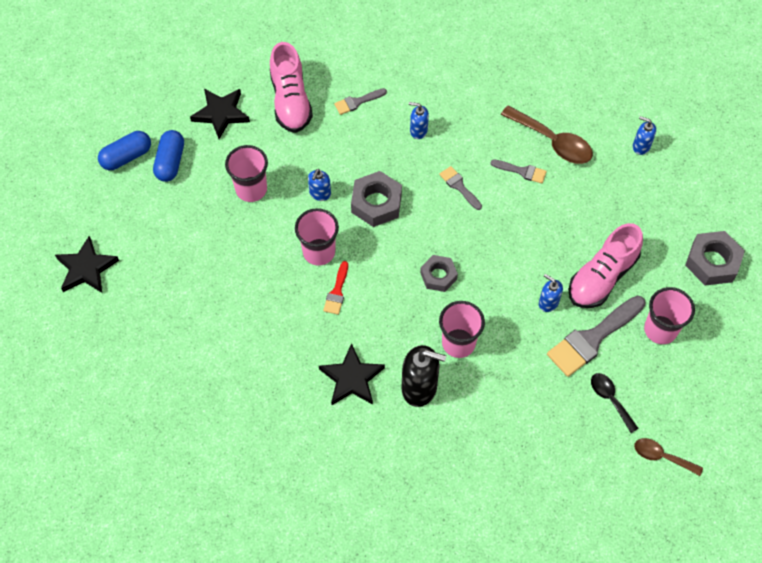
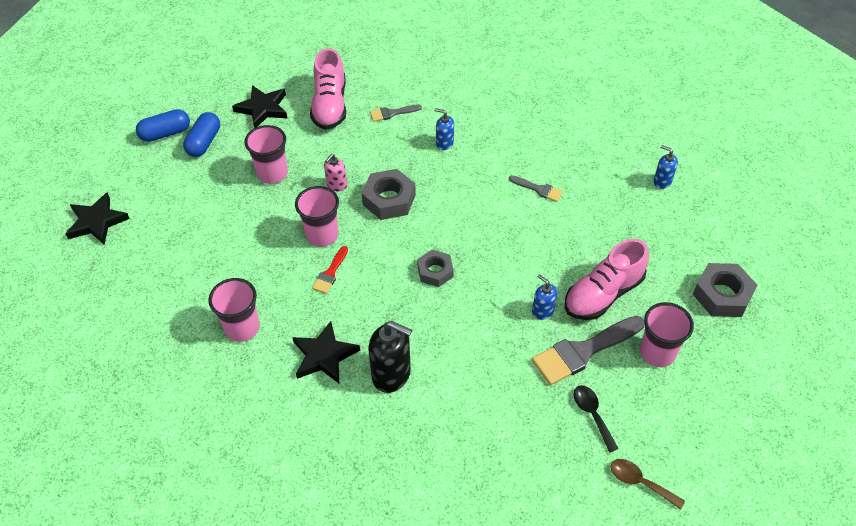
camera: 10 degrees right, 10 degrees down
(320, 193) = (336, 185): blue soap dispenser -> pink soap dispenser
(458, 343) = (441, 337): pink cup -> pink cup (242, 328)
(459, 187) = (474, 195): grey brush -> none
(553, 142) = (574, 167): brown spoon -> none

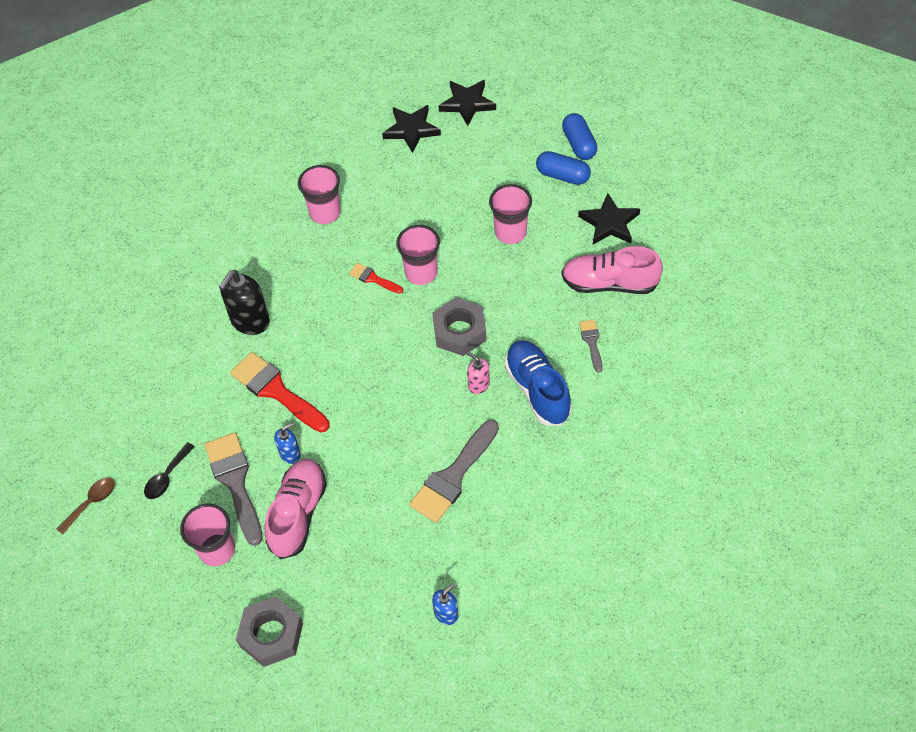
camera: 100 degrees right, 5 degrees up
(324, 356) = (282, 272): black star -> black star (411, 130)
(336, 185) = (487, 286): pink soap dispenser -> pink soap dispenser (478, 385)
(435, 271) = (358, 365): grey nut -> none
(444, 143) = (537, 390): blue soap dispenser -> blue shoe
(475, 334) = (276, 391): none -> red brush
(538, 189) = (453, 475): grey brush -> grey brush, size x1.96
(592, 414) = (167, 477): black spoon -> black spoon turned 135 degrees clockwise
(603, 294) = (298, 514): pink shoe -> pink shoe turned 45 degrees clockwise

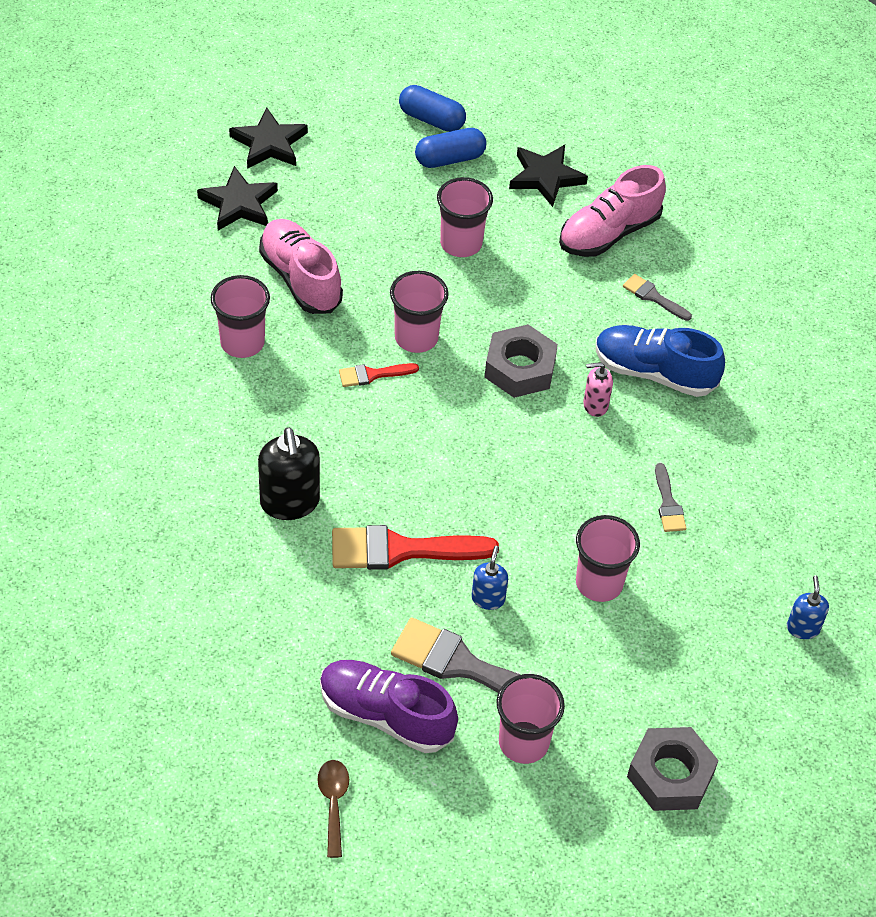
camera: 50 degrees left, 5 degrees down
(167, 477) = (385, 715): black spoon -> purple shoe
(298, 514) = (563, 647): pink shoe -> pink shoe (300, 279)
(359, 492) = (599, 583): none -> pink cup
(453, 475) = (668, 503): grey brush -> grey brush, size x0.51

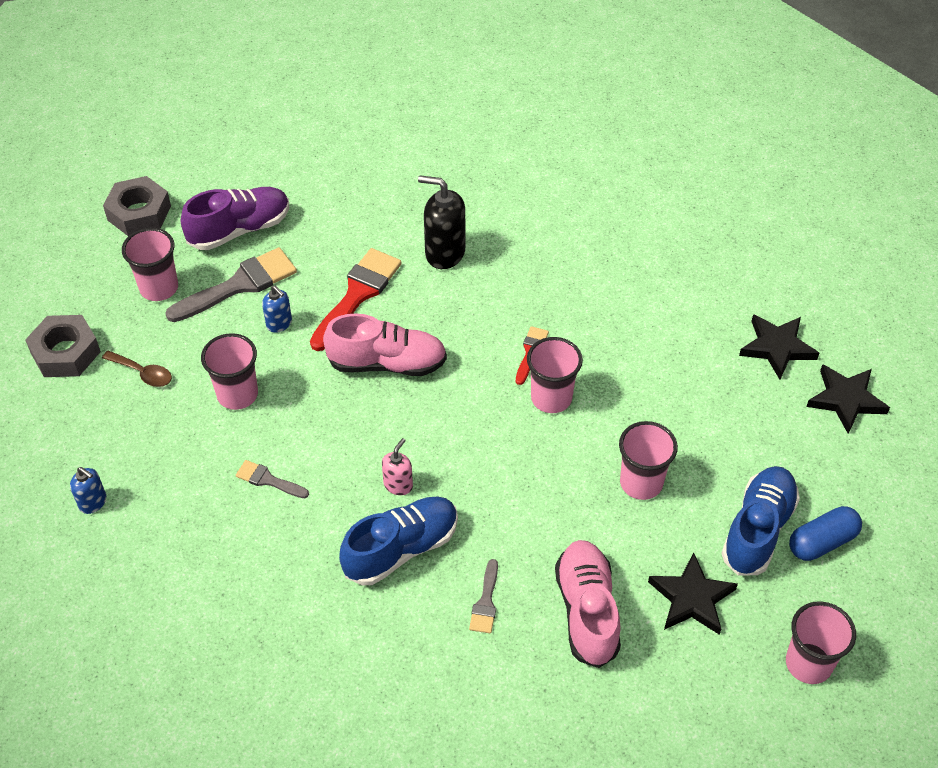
camera: 125 degrees right, 0 degrees up
(242, 343) = (616, 287): pink cup -> pink cup (808, 663)
(300, 279) = (664, 351): pink shoe -> pink shoe (387, 363)
(333, 803) = (204, 180): brown spoon -> brown spoon (143, 373)
(450, 159) = (757, 529): blue capsule -> blue shoe
(520, 368) = (472, 452): grey nut -> grey nut (139, 213)
(653, 297) = (485, 601): grey brush -> grey brush turned 120 degrees clockwise

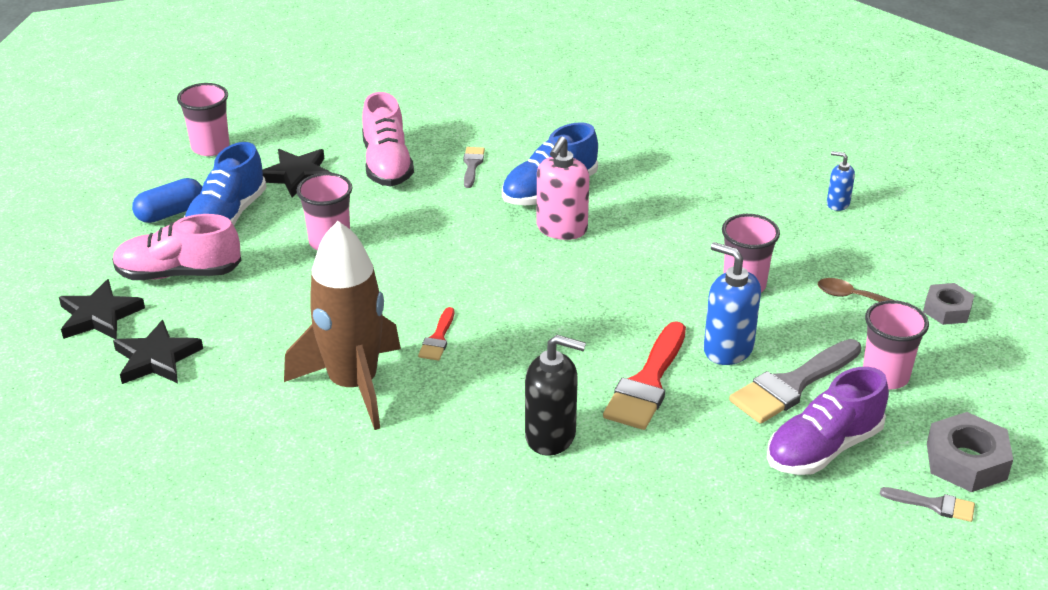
camera: 175 degrees right, 15 degrees down
(65, 352) = (947, 309): grey nut -> grey nut, size x0.66
(268, 480) = (684, 226): grey brush -> grey brush (933, 505)
(279, 323) = (727, 349): blue soap dispenser -> blue soap dispenser, size x1.80
(387, 363) = (595, 320): pink shoe -> pink shoe (178, 273)
(398, 485) = (561, 229): pink soap dispenser -> pink soap dispenser, size x1.80
(551, 398) = (415, 300): pink cup -> none
(602, 309) = (353, 384): none -> brown rocket

